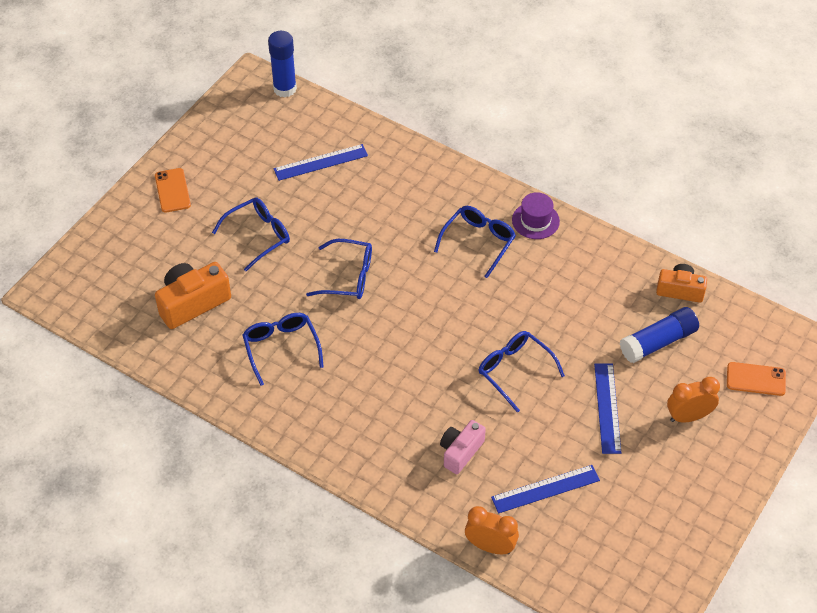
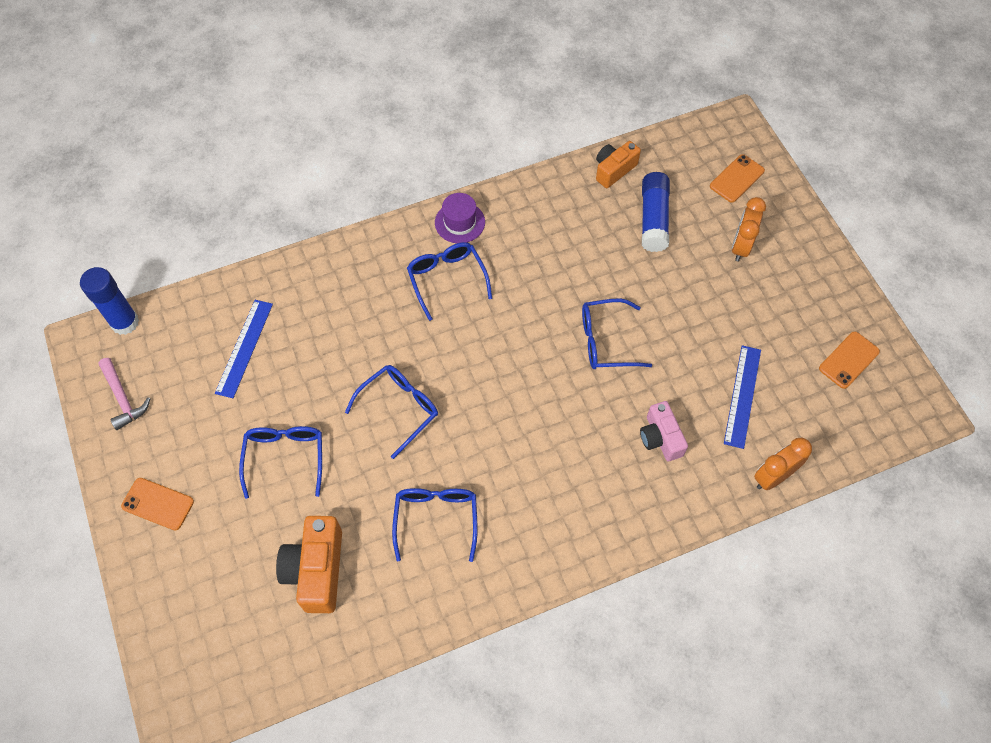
camera: 55 degrees left, 10 degrees up
(230, 124) = (123, 398): none -> pink hammer
(281, 348) = (436, 519): blue glasses -> blue glasses turned 75 degrees clockwise
(607, 408) = (692, 297): blue ruler -> none
(647, 550) = (848, 360): none -> orange phone

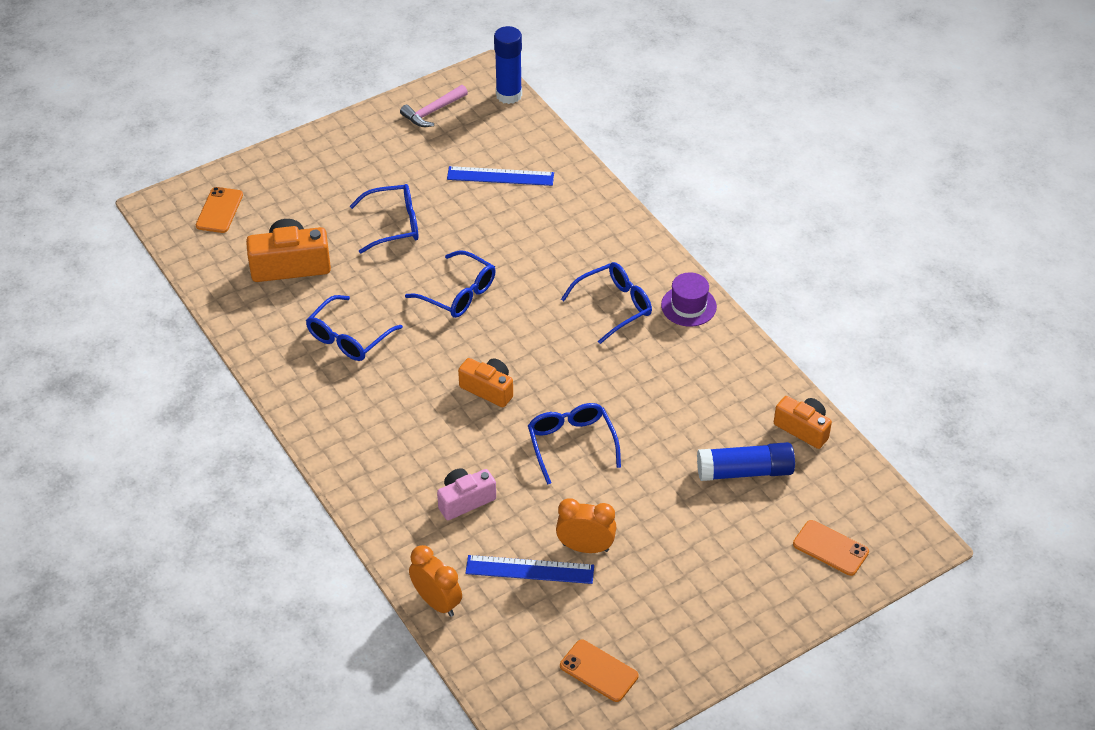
camera: 80 degrees right, 15 degrees down
(158, 504) = (337, 155): orange phone -> orange phone (219, 210)
(436, 519) = (349, 337): blue glasses -> blue glasses turned 135 degrees clockwise
(529, 399) = (488, 389): none -> orange camera
(740, 246) = (730, 557): orange clock -> orange clock (585, 547)

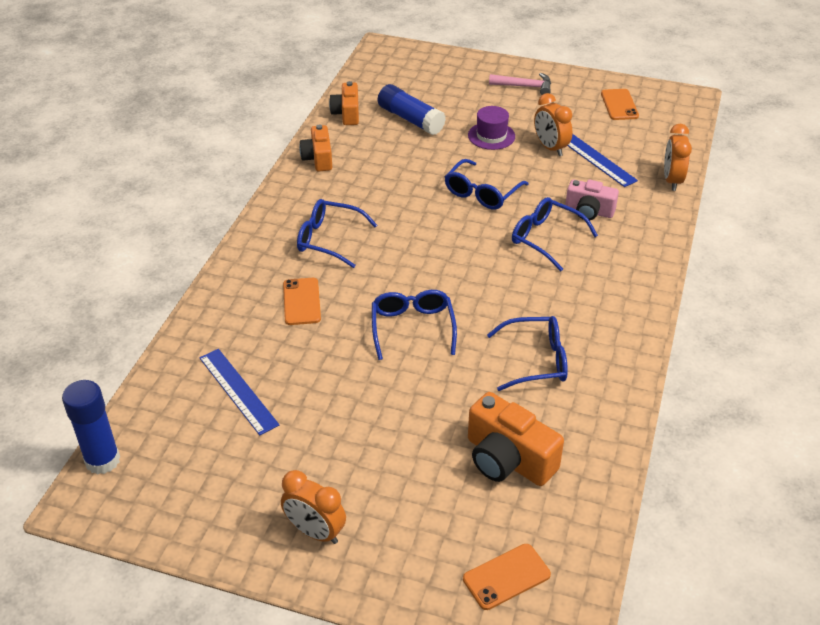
camera: 130 degrees left, 5 degrees down
(347, 153) = (315, 532): none -> orange clock
(393, 225) = (379, 422): blue glasses -> blue glasses (546, 239)
(432, 112) = (183, 505): pink hammer -> pink hammer (525, 86)
(488, 389) = (486, 255): orange camera -> orange camera (318, 158)
(688, 306) = (287, 206): purple hat -> purple hat (491, 136)
(830, 548) = (427, 71): orange phone -> orange phone (302, 301)

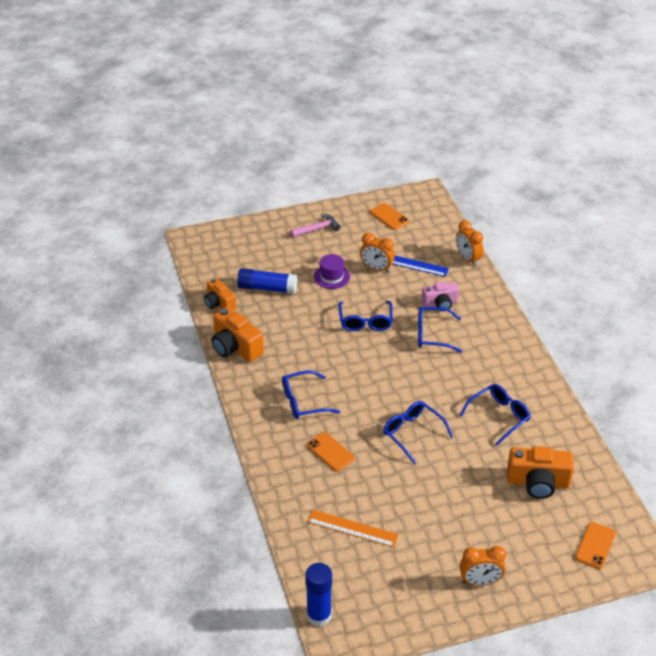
camera: 35 degrees left, 0 degrees up
(238, 391) = (352, 528): blue ruler -> orange ruler
(318, 158) = (235, 347): orange camera -> orange camera, size x1.53

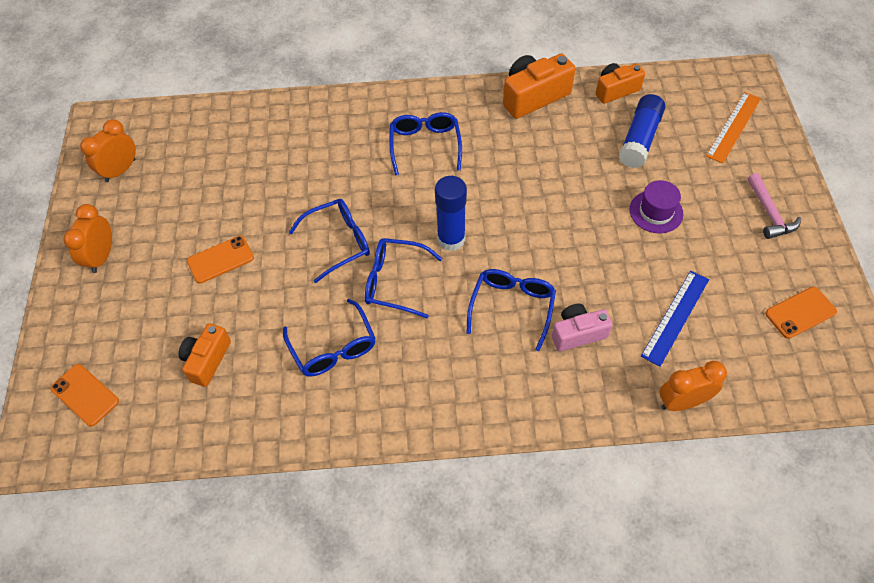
camera: 105 degrees right, 15 degrees up
(319, 615) = (137, 115): blue glue stick -> blue glue stick (451, 239)
(330, 452) = (339, 157): orange phone -> orange phone (220, 259)
(352, 528) = (225, 158): orange ruler -> orange ruler (733, 127)
(365, 321) = (555, 233): blue glasses -> blue glasses (395, 282)
(376, 269) = (668, 269): orange clock -> orange clock (120, 170)
(440, 303) = (577, 333): pink camera -> pink camera turned 75 degrees clockwise
(538, 482) = (207, 360): orange camera -> orange camera, size x0.65

